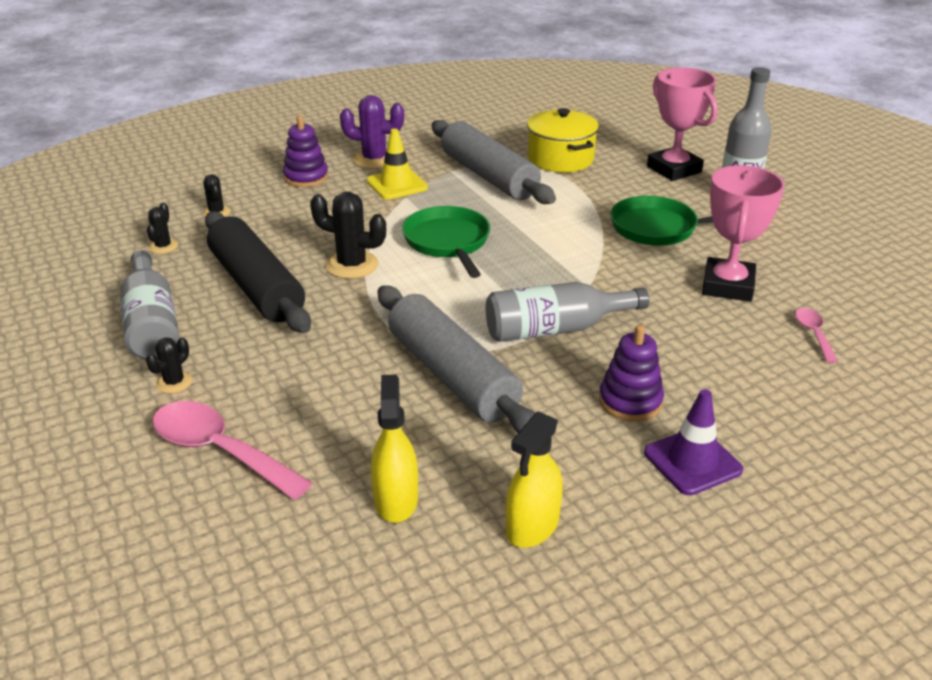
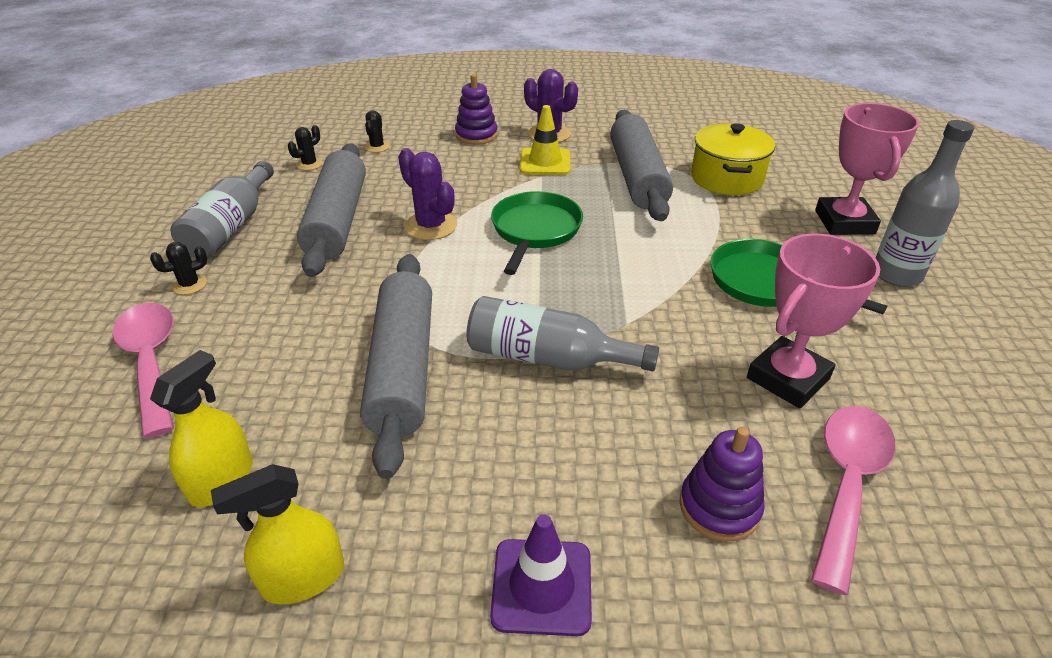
camera: 30 degrees right, 5 degrees up
(257, 286) = (338, 220): black rolling pin -> grey rolling pin
(352, 265) = (431, 226): black cactus -> purple cactus
(630, 401) = (544, 475): purple stacking toy -> purple stacking toy (719, 507)
(813, 334) = (847, 483): pink spoon -> pink spoon, size x1.96

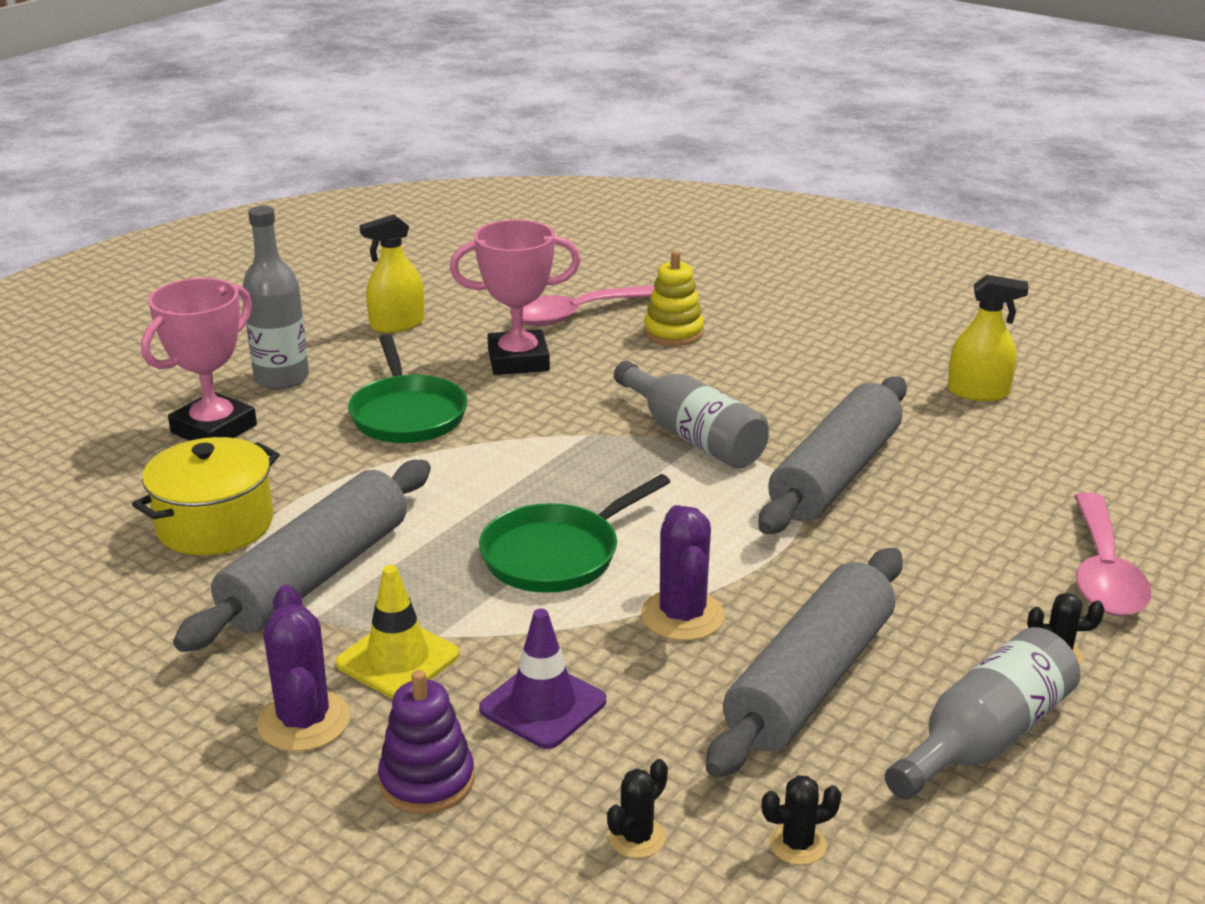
camera: 145 degrees left, 10 degrees down
(222, 480) = (1031, 456): yellow spray bottle -> yellow spray bottle (397, 324)
(542, 586) = (823, 344): purple traffic cone -> purple traffic cone (543, 705)
(719, 507) = (673, 333): purple stacking toy -> yellow stacking toy

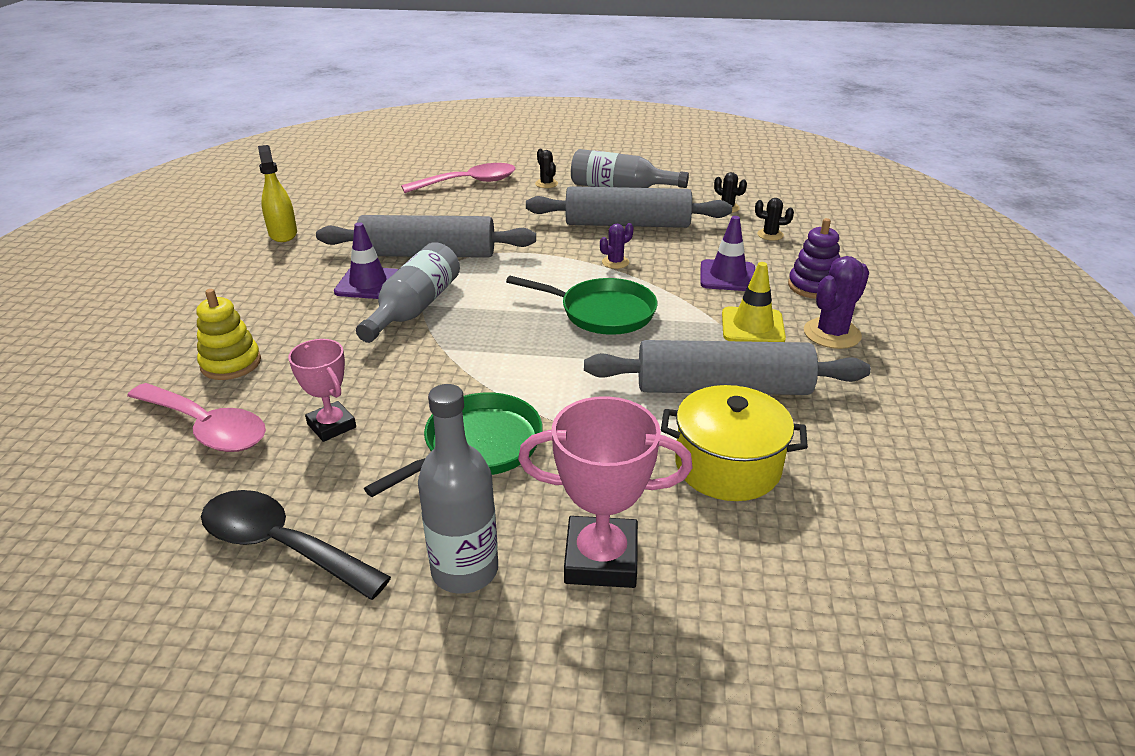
camera: 120 degrees left, 5 degrees up
(397, 324) = (281, 545): yellow spray bottle -> black spoon
(518, 360) = (331, 425): pink trophy -> pink trophy, size x0.63
(682, 616) = (615, 262): purple cactus -> purple cactus, size x0.56
(783, 421) = (368, 283): none -> purple traffic cone

